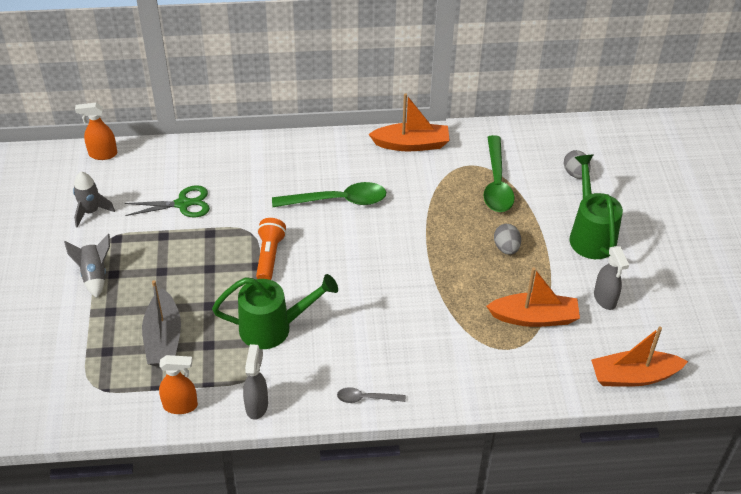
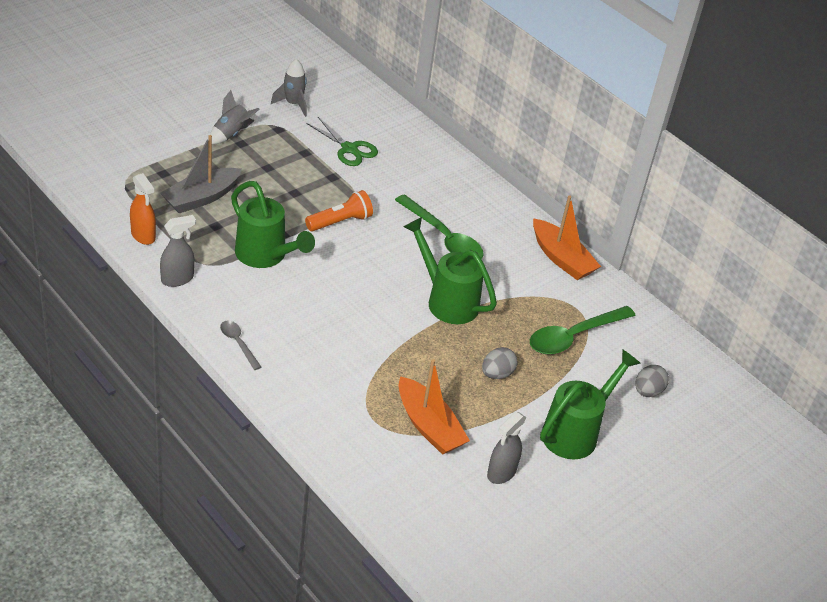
camera: 50 degrees right, 5 degrees down
(102, 154) = (358, 83): orange spray bottle -> none
(410, 236) = (447, 301): none -> green watering can
(633, 376) = (421, 530): orange boat -> none

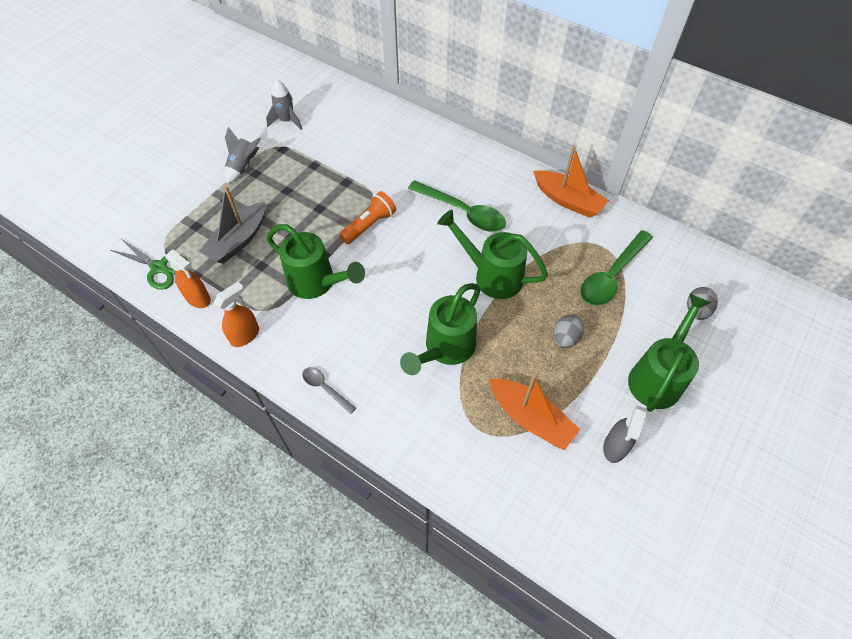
camera: 10 degrees left, 15 degrees up
(177, 279) = (245, 335): grey spray bottle -> orange spray bottle
(349, 149) = (350, 149): green scissors -> green scissors (159, 267)
(371, 347) = (446, 348): none -> green watering can

